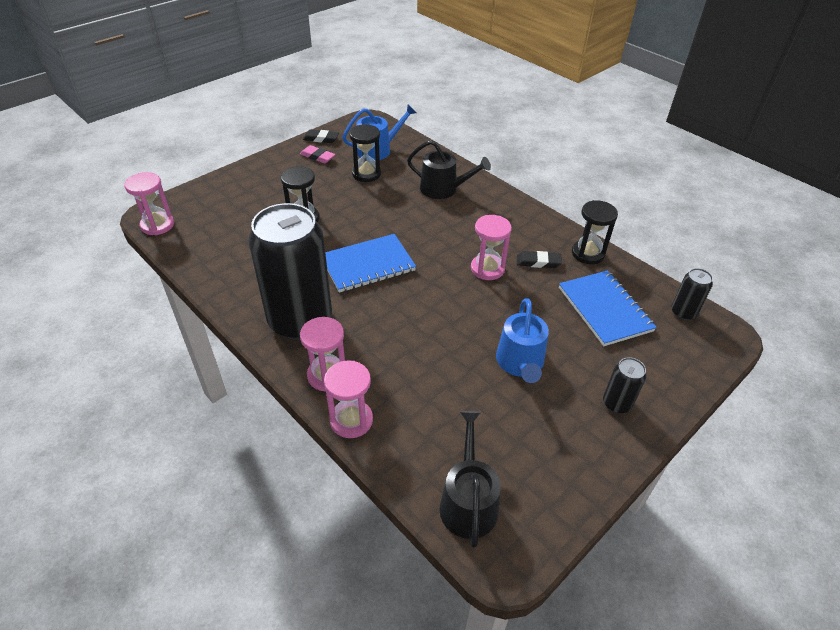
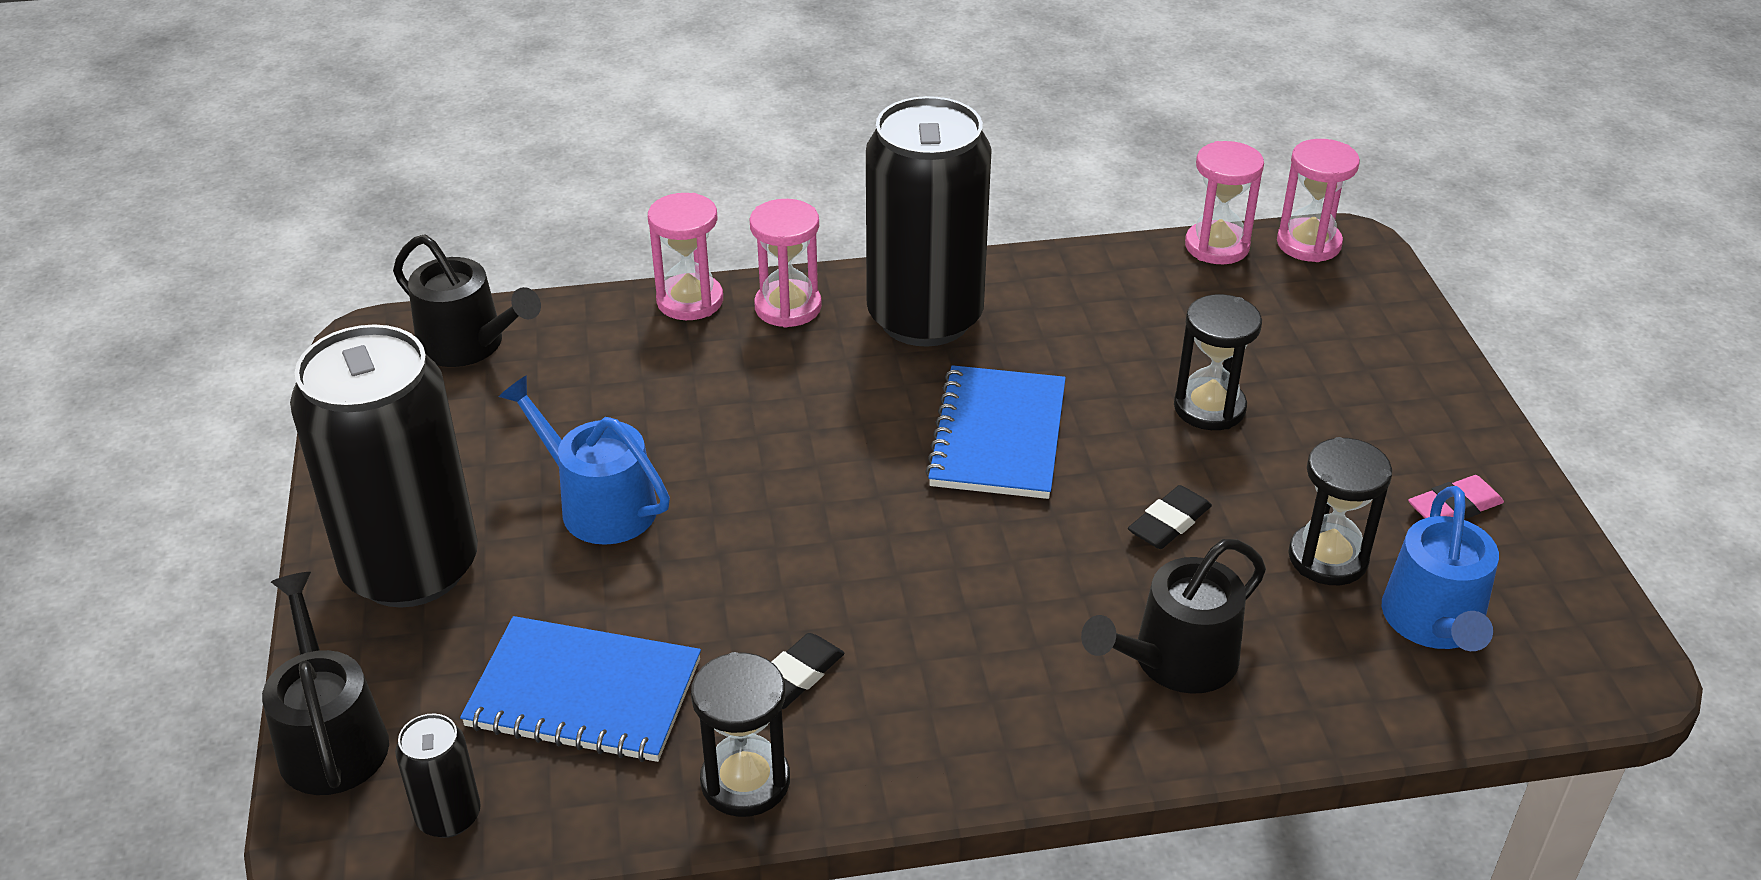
camera: 125 degrees right, 5 degrees down
(321, 139) = (1546, 543): black eraser -> black eraser (1169, 523)
(487, 269) = (847, 587): pink hourglass -> pink hourglass (1217, 246)
(617, 403) = (411, 568): black can -> black can, size x2.40
(703, 366) = (331, 738): none -> black watering can

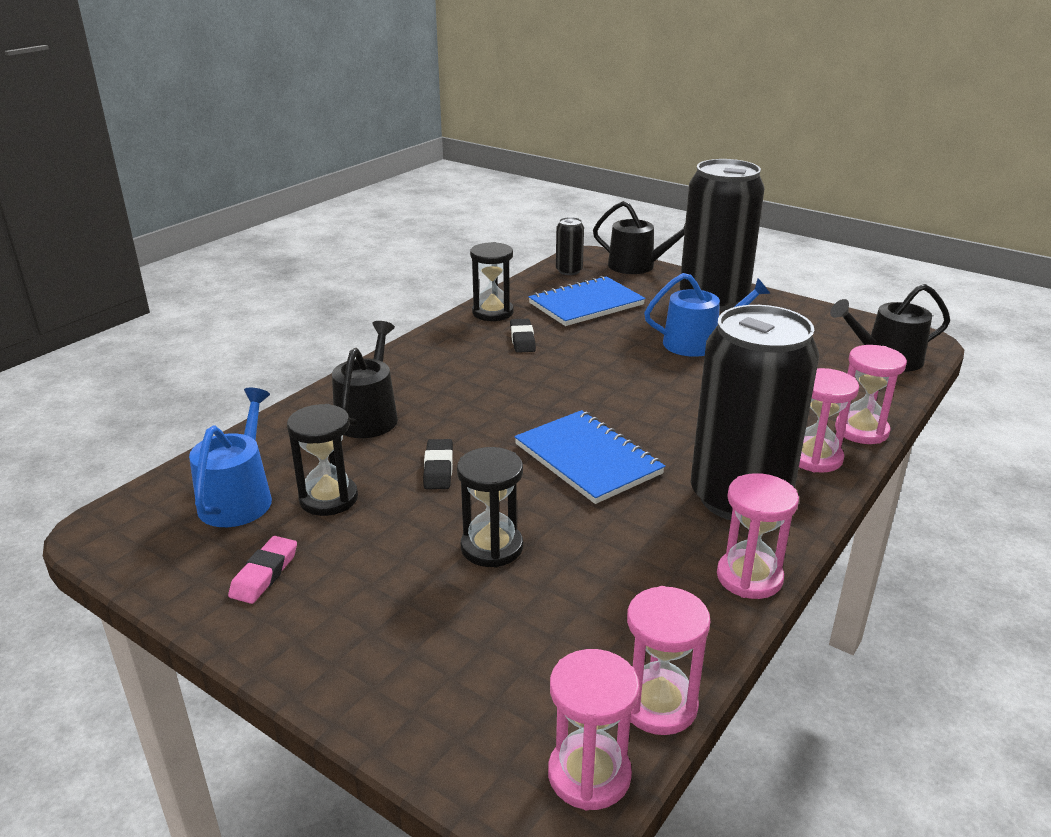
camera: 135 degrees right, 10 degrees down
(1029, 267) = (749, 577): none -> pink hourglass
(1434, 622) = (239, 498): blue watering can -> blue watering can turned 45 degrees clockwise

